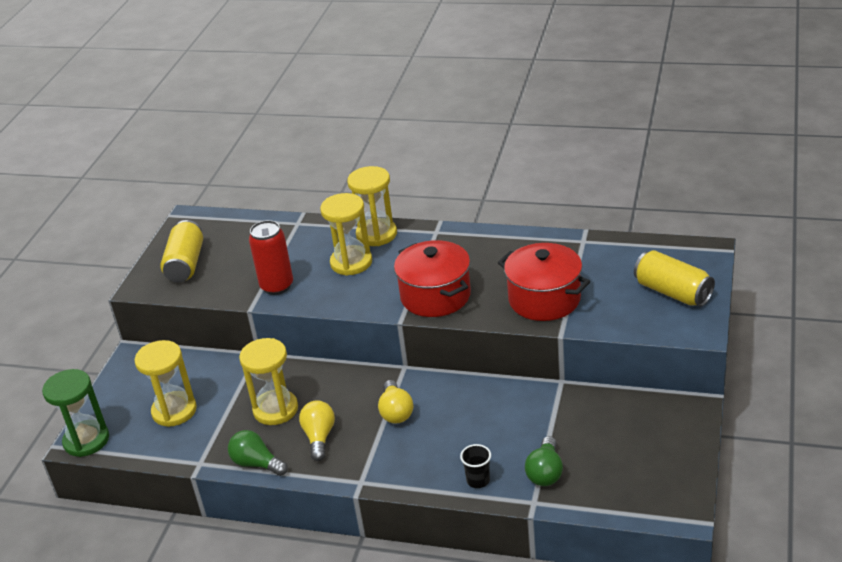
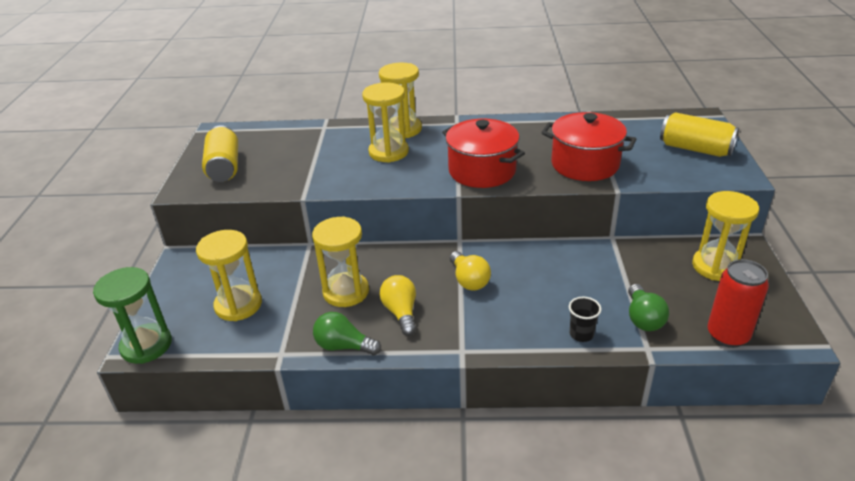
camera: 15 degrees left, 0 degrees up
(277, 286) = (323, 177): red can -> red can (727, 335)
(650, 427) = (716, 266): none -> yellow hourglass

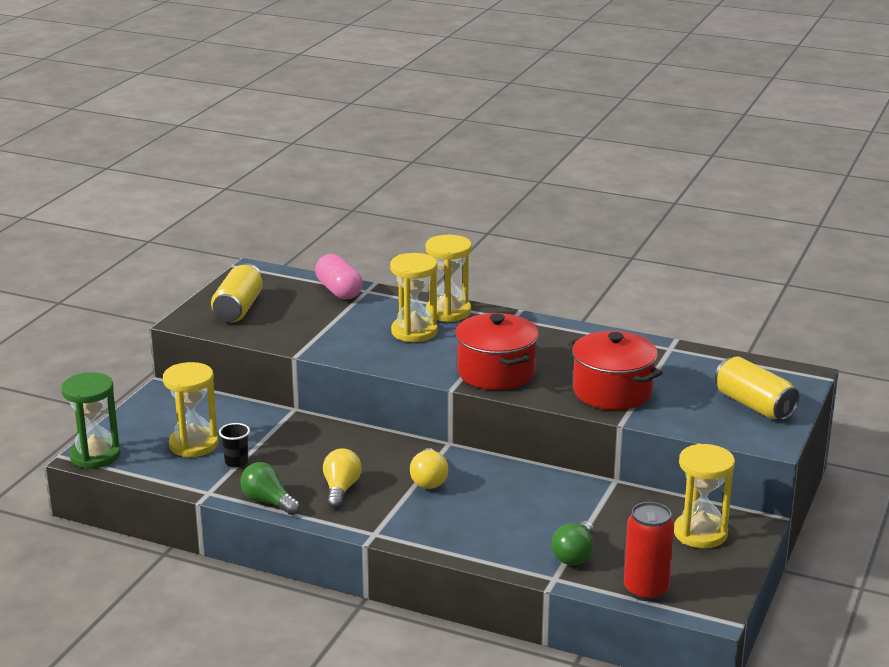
camera: 20 degrees right, 10 degrees down
(301, 132) = (339, 291): none -> pink capsule
(346, 292) = (301, 459): yellow hourglass -> none
(581, 334) = (500, 551): black cup -> black cup (236, 462)

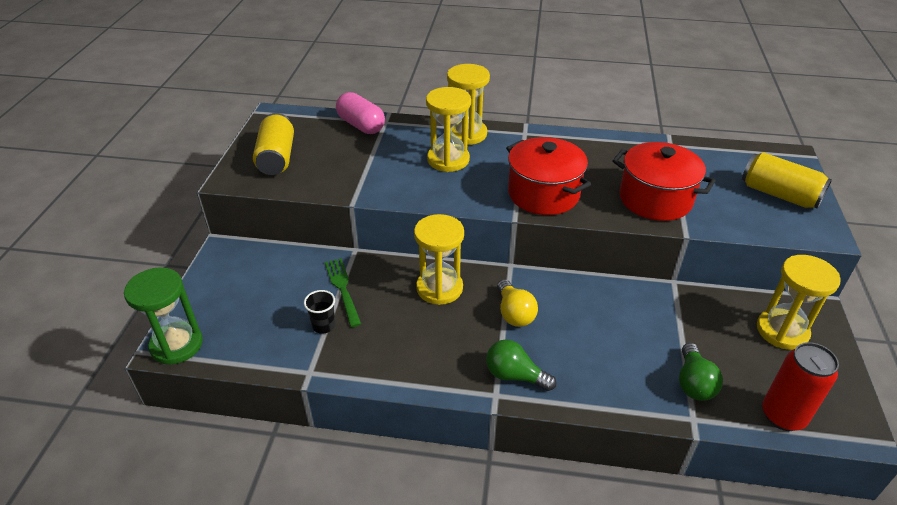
camera: 15 degrees left, 15 degrees up
(193, 444) = (274, 311): yellow hourglass -> yellow hourglass (439, 288)
(267, 438) = (343, 289): none -> green fork
(268, 502) = (374, 373): green light bulb -> green light bulb (515, 376)
(341, 489) = (438, 342): yellow light bulb -> none

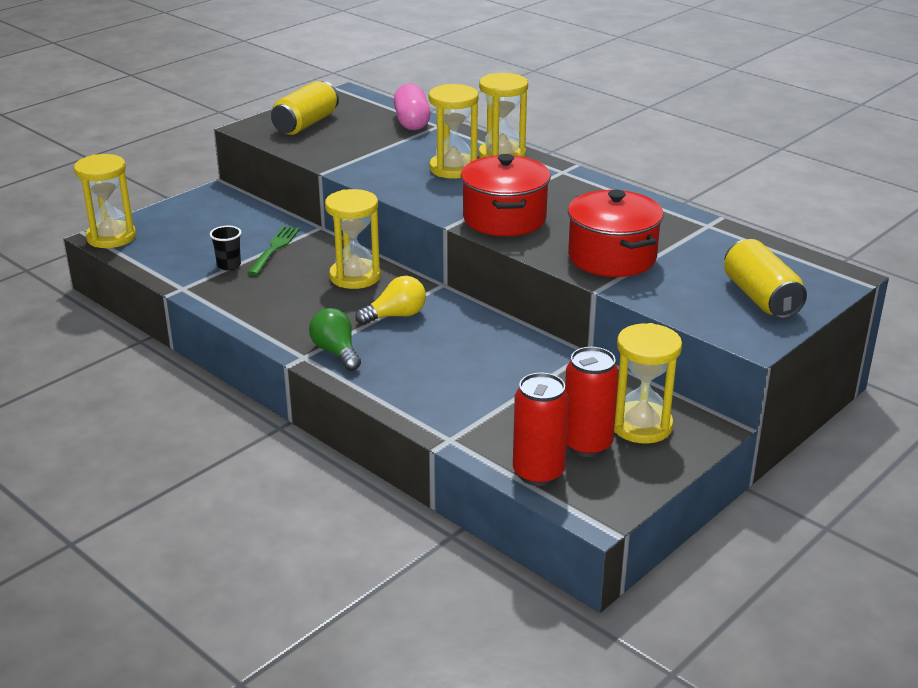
camera: 35 degrees right, 10 degrees down
(177, 345) = (111, 237): green hourglass -> yellow hourglass
(514, 313) = (396, 316): yellow light bulb -> yellow light bulb turned 135 degrees counterclockwise
(693, 383) = (488, 420): green light bulb -> none
(776, 369) = (587, 445): none -> red can

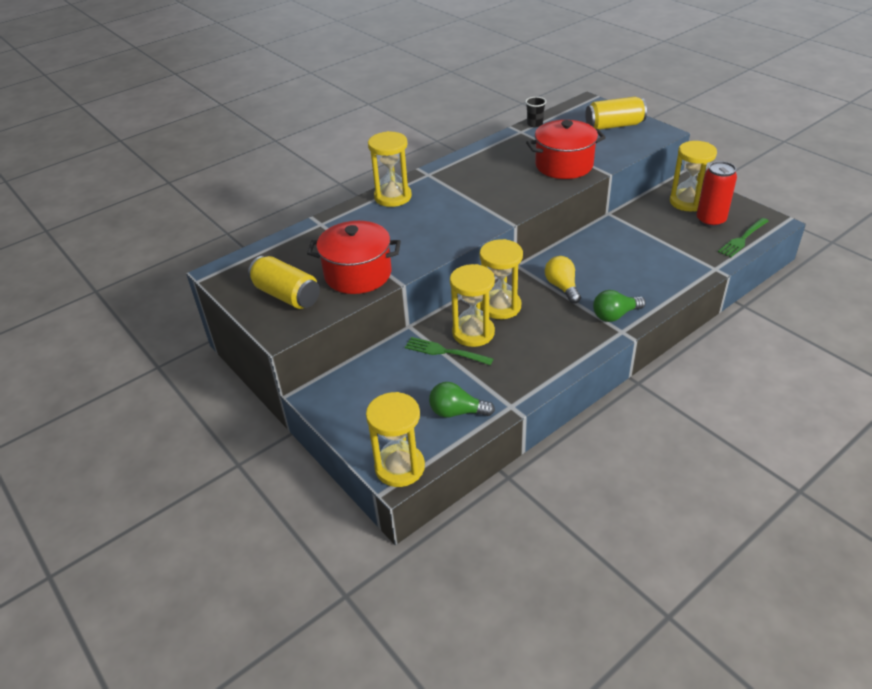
camera: 80 degrees left, 10 degrees up
(179, 260) = (457, 412): none -> green light bulb
(229, 265) = (472, 378): black cup -> black cup (534, 124)
(412, 122) = (307, 236): pink capsule -> none
(453, 169) = (411, 219): yellow hourglass -> yellow hourglass (473, 333)
(504, 219) = (503, 200): red pot -> red pot (358, 274)
(538, 473) = (742, 238): red can -> green fork

